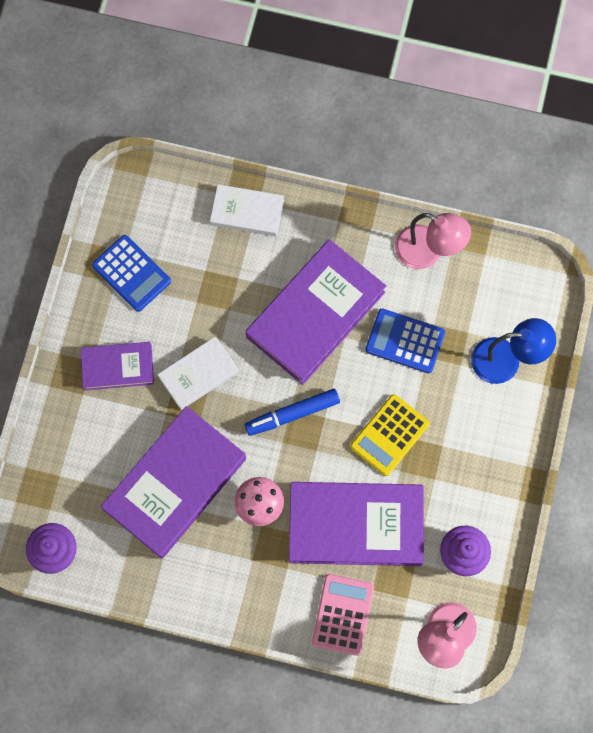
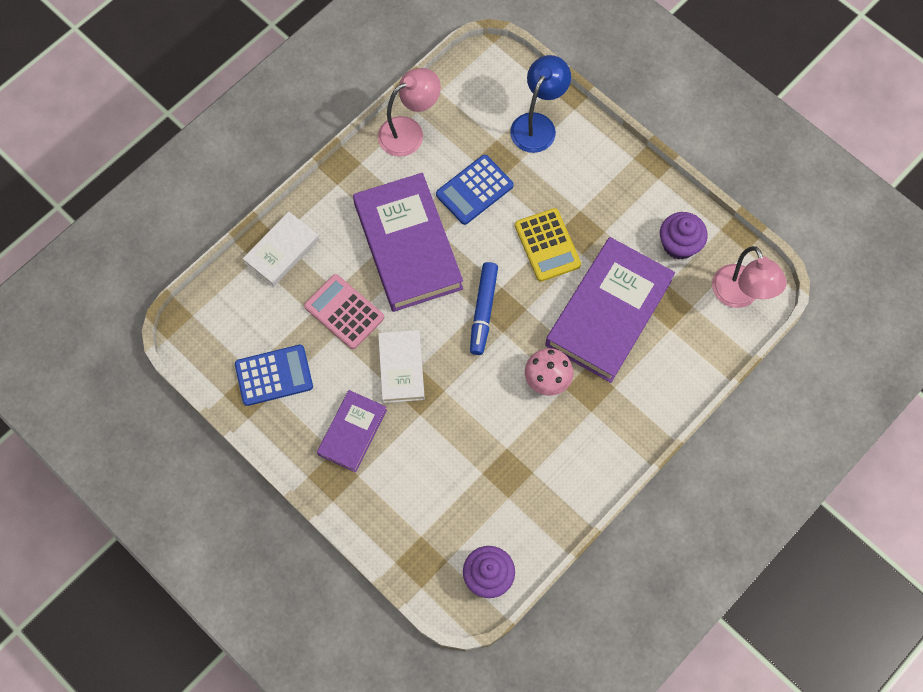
camera: 60 degrees left, 5 degrees down
(175, 484) = (487, 440): purple book -> none
(343, 614) = (678, 364): pink calculator -> pink calculator (344, 312)

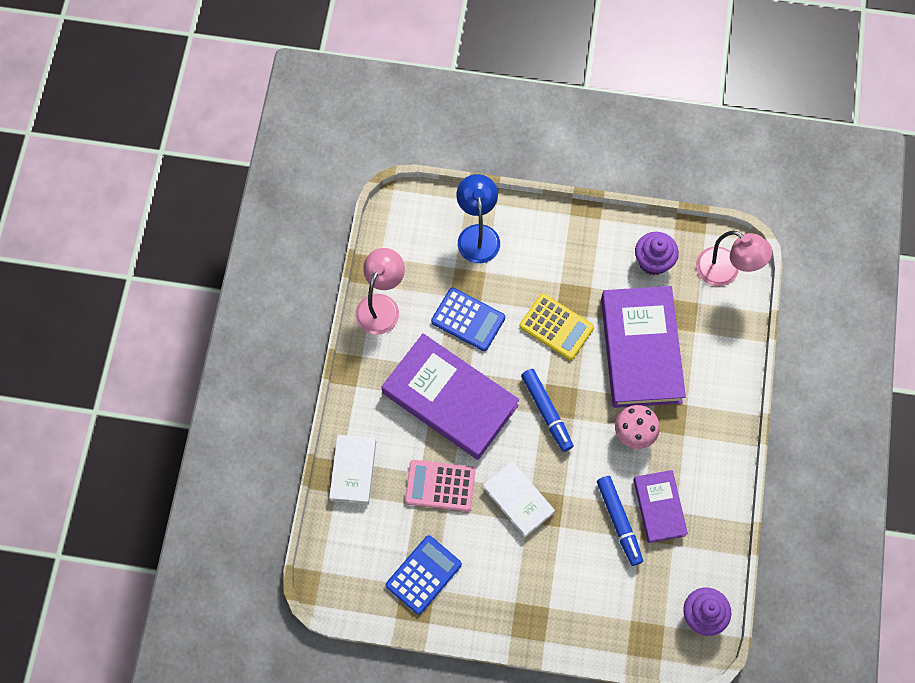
camera: 35 degrees left, 0 degrees up
(352, 432) = (519, 577): purple book -> purple book (659, 507)
(474, 190) = (468, 319): blue calculator -> blue calculator turned 75 degrees counterclockwise
(475, 446) = (619, 521): none -> blue marker

